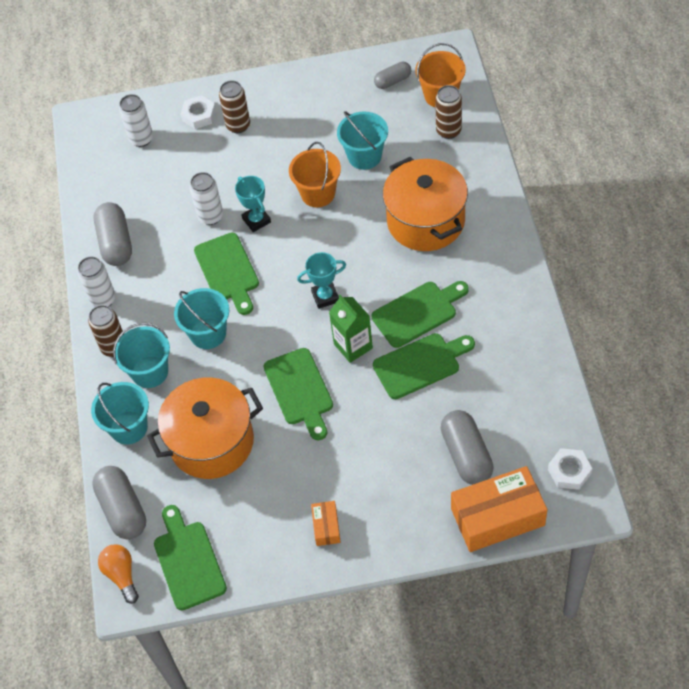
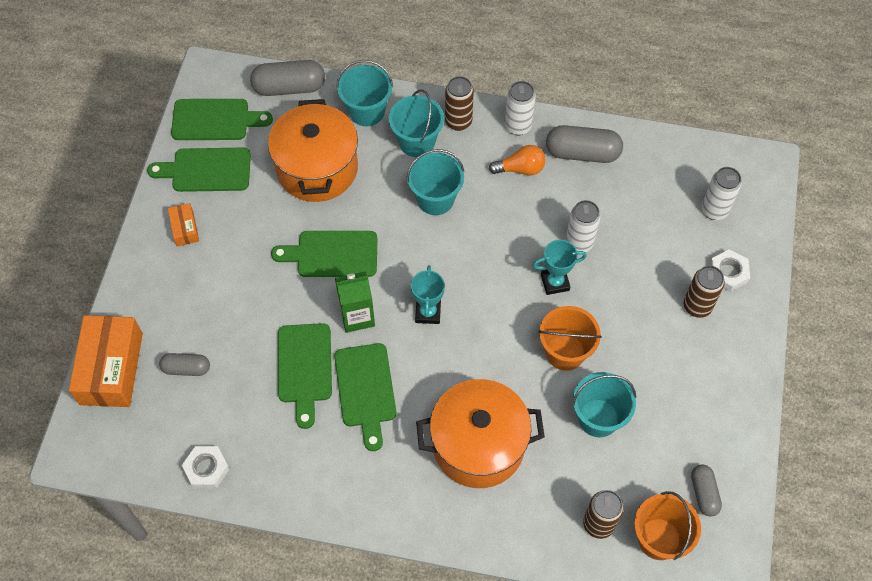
camera: 105 degrees right, 5 degrees up
(121, 575) = (231, 72): orange light bulb -> orange light bulb (520, 169)
(228, 271) = (502, 237): green cutting board -> green cutting board (206, 170)
(326, 527) = (185, 229): orange box -> orange box turned 60 degrees clockwise
(466, 455) = (186, 368): grey capsule -> grey capsule, size x0.60
(569, 471) = (117, 452): white nut -> white nut (207, 469)

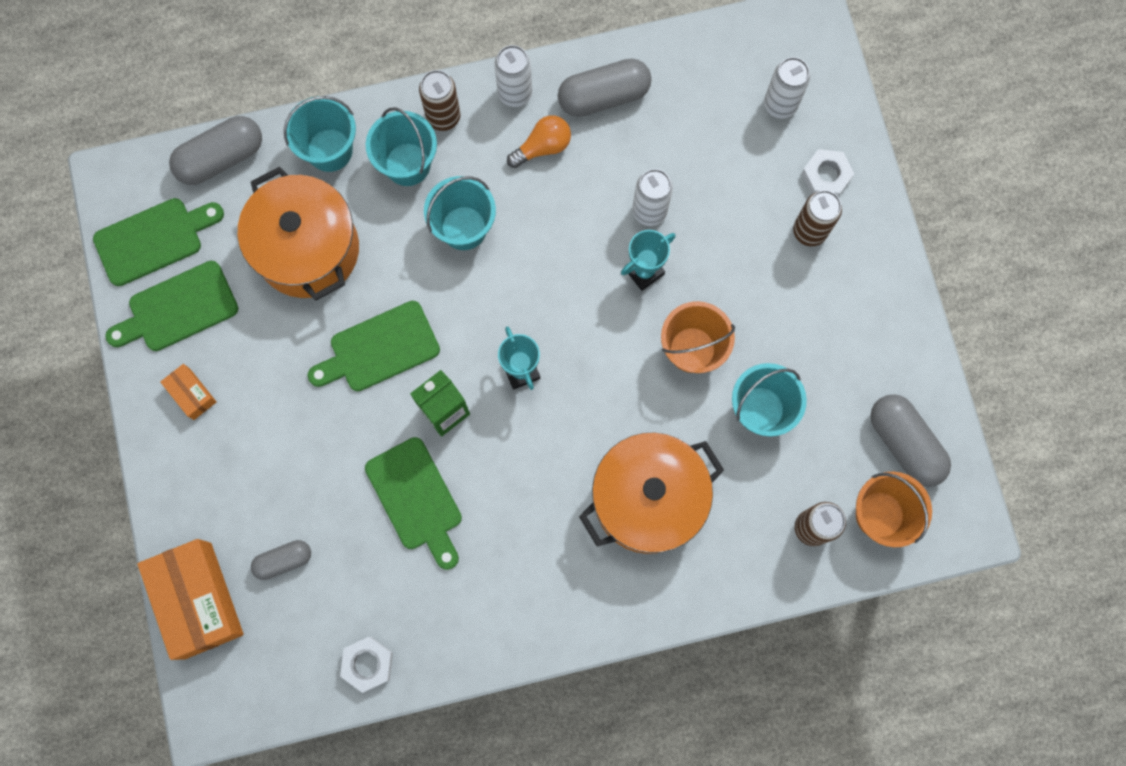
camera: 25 degrees left, 15 degrees up
(365, 390) = (496, 493): green cutting board -> none
(704, 493) = (904, 443): grey capsule -> grey capsule, size x1.68

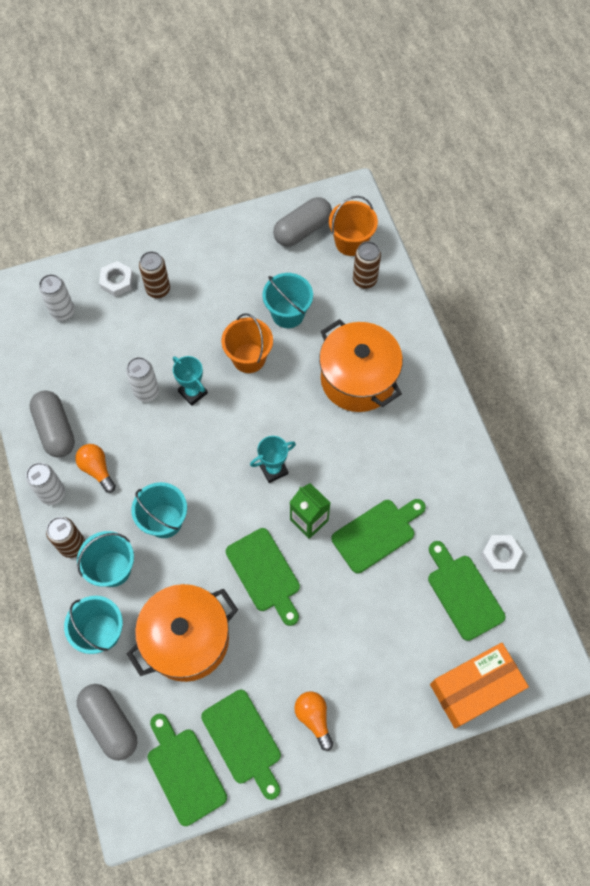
camera: 95 degrees left, 10 degrees down
(191, 394) = (314, 718): orange box -> orange light bulb
(283, 560) = (435, 625): grey capsule -> none
(321, 604) = (463, 593): none -> green cutting board

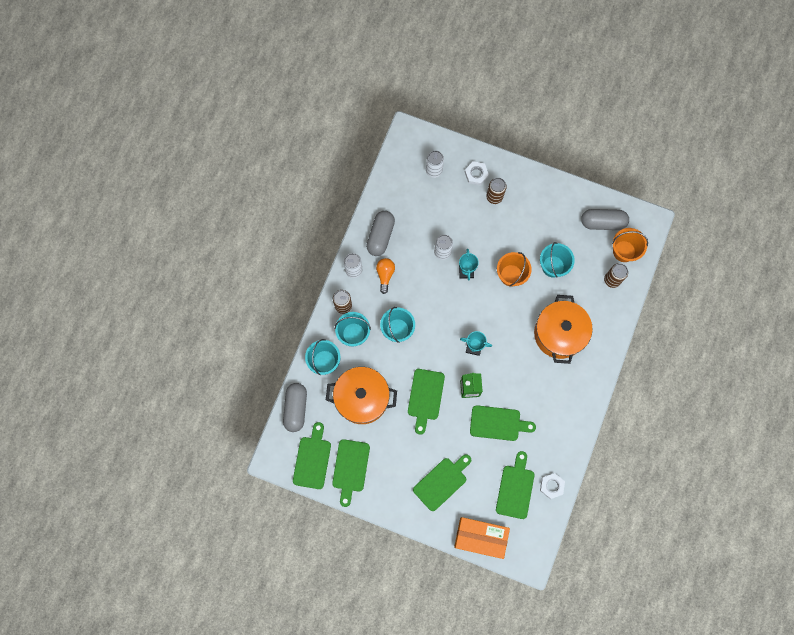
camera: 40 degrees right, 10 degrees up
(314, 718) = (391, 486): orange light bulb -> none
(371, 659) = (442, 482): none -> green cutting board

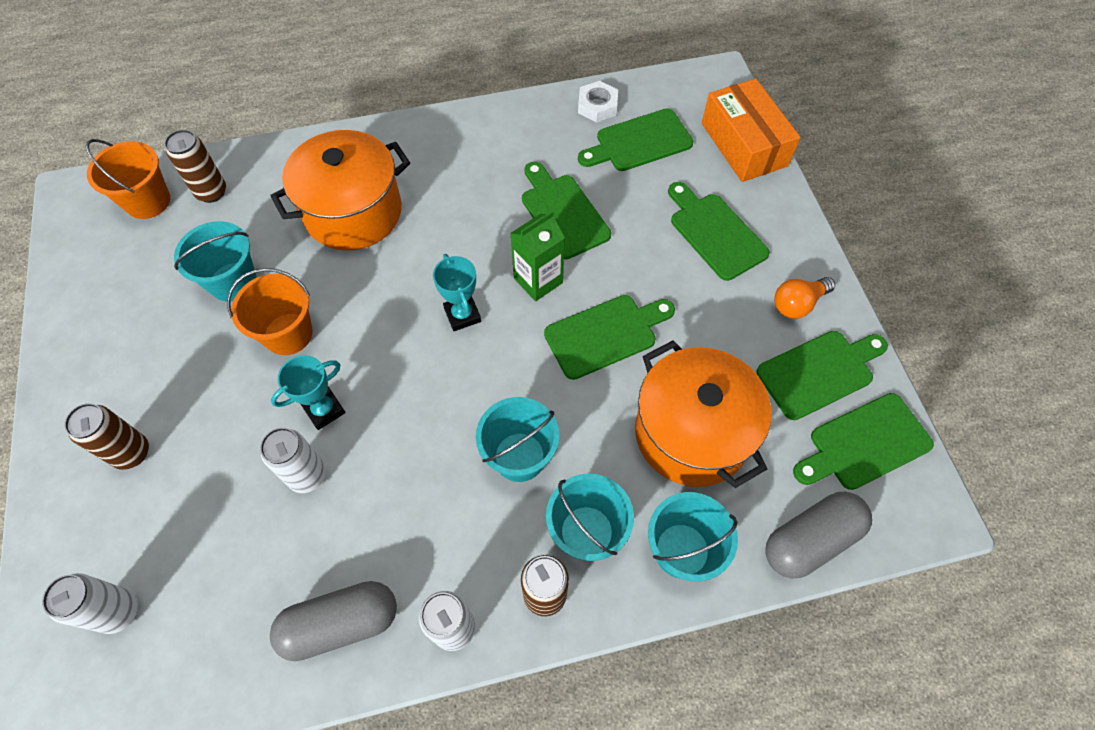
camera: 125 degrees left, 15 degrees down
(385, 275) = (423, 554): orange light bulb -> orange light bulb (797, 304)
(442, 482) = (715, 233): green cutting board -> green cutting board turned 45 degrees clockwise
(476, 174) = (92, 517): white nut -> none
(603, 222) = (105, 254): grey capsule -> none

